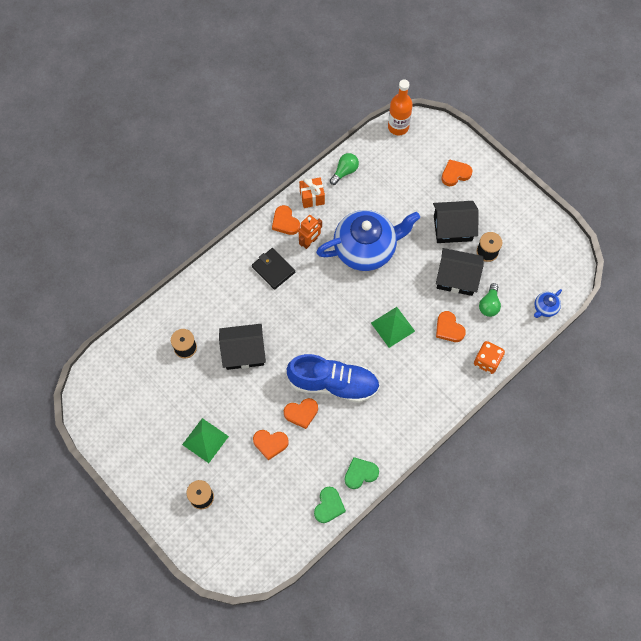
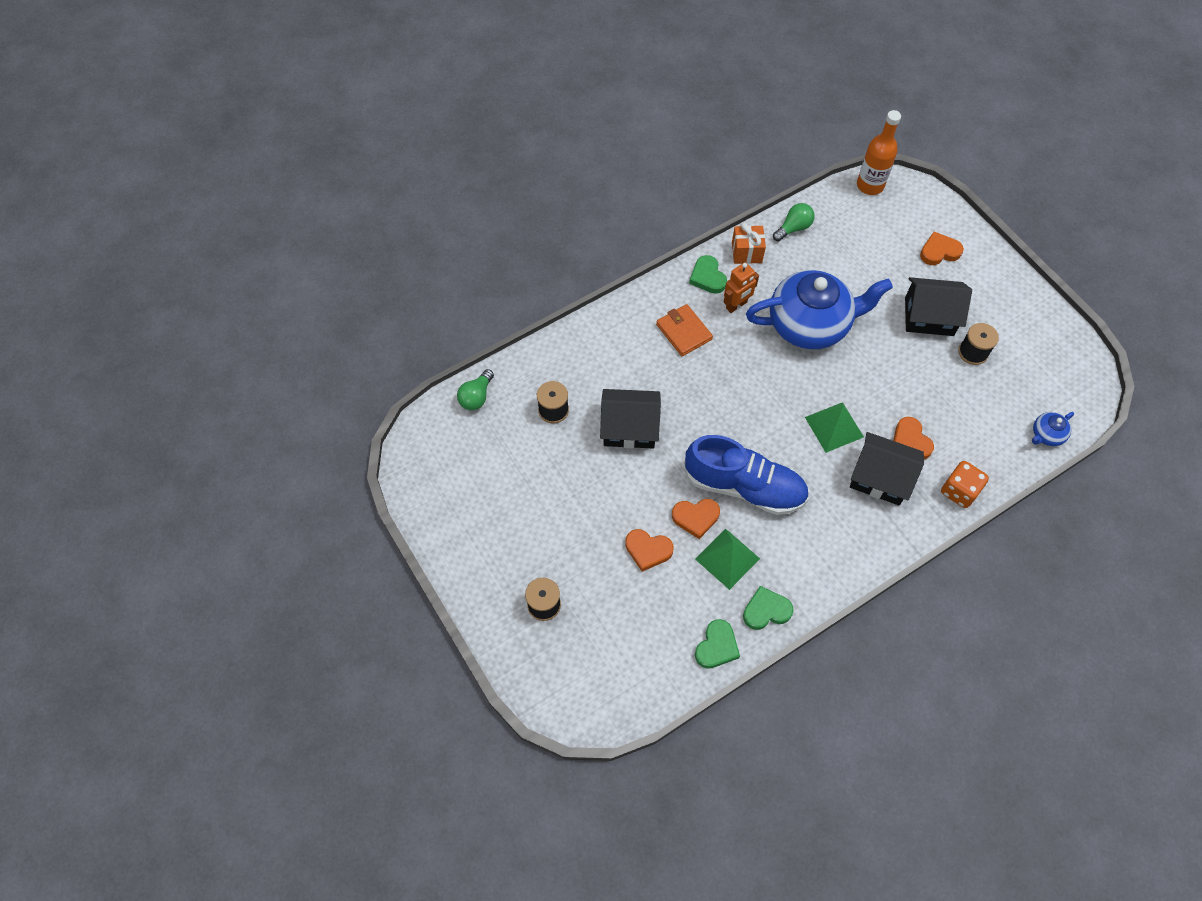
camera: 10 degrees right, 5 degrees down
(205, 440) = (560, 531): green pyramid -> green pyramid (727, 558)
(273, 269) = (684, 332): black wallet -> orange wallet
(285, 222) = (707, 277): orange heart -> green heart
(457, 278) = (928, 379): black house -> black house (880, 477)
(489, 305) = (969, 419): green light bulb -> green light bulb (476, 397)

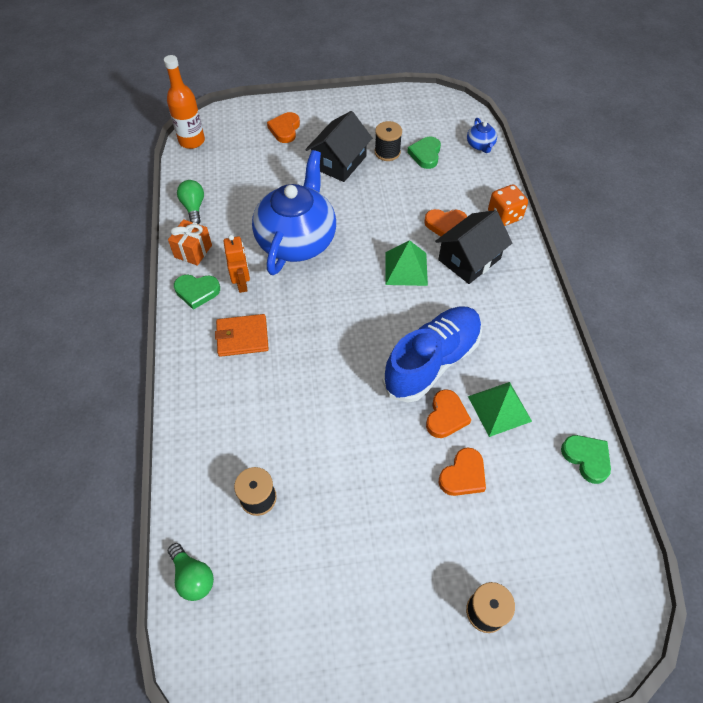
camera: 65 degrees left, 5 degrees down
(629, 428) = (319, 432): black house -> none
(766, 610) = (563, 400): green heart -> green heart (425, 154)

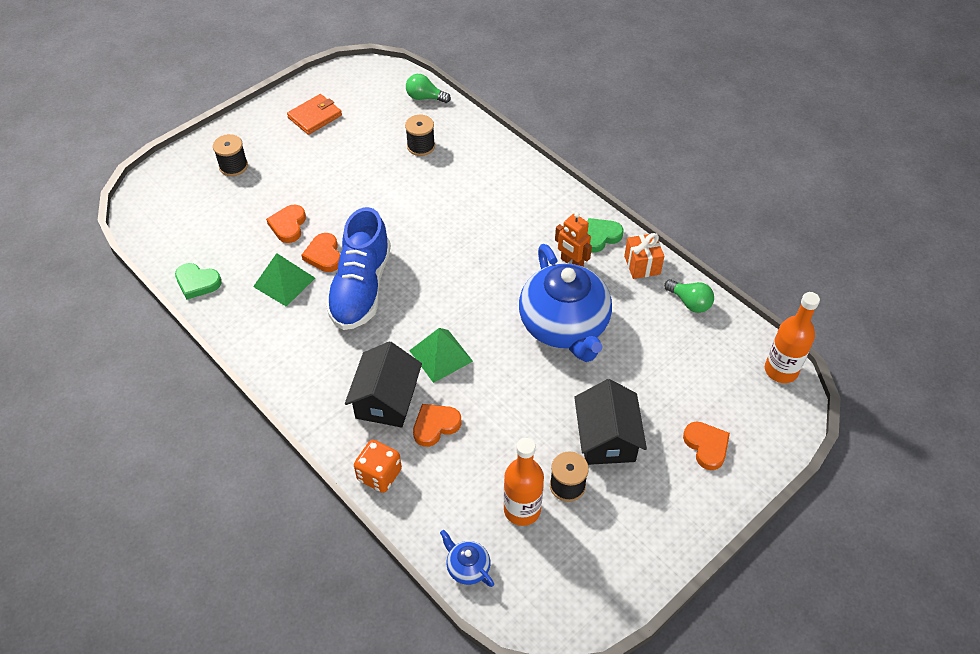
camera: 145 degrees right, 5 degrees down
(242, 337) = (528, 225): orange wallet -> orange wallet (315, 116)
(425, 154) = (522, 510): green heart -> orange bottle

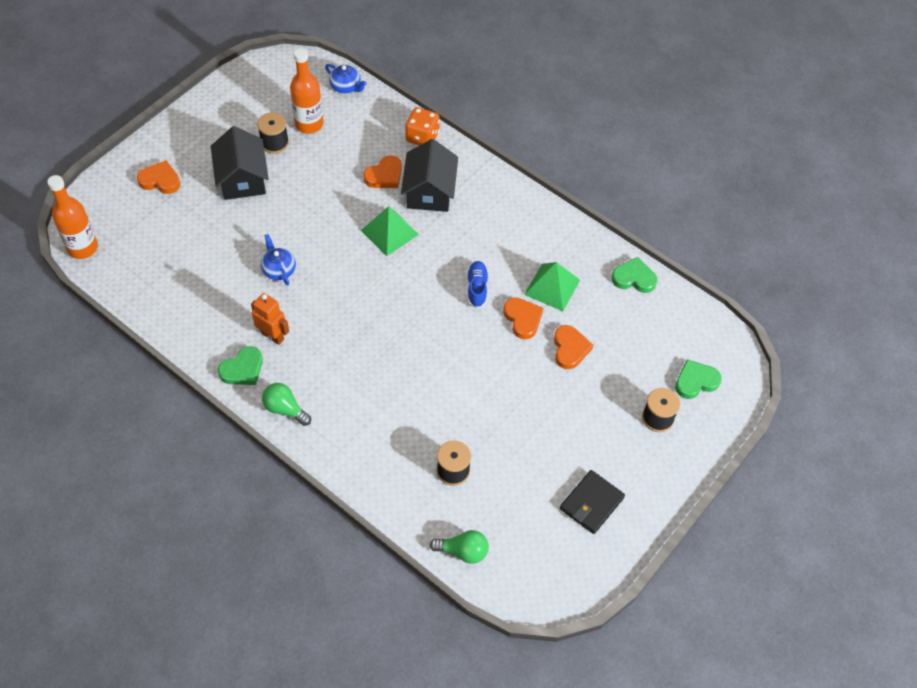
camera: 170 degrees right, 5 degrees up
(185, 190) = (695, 381): none -> green heart
(315, 116) = (591, 503): orange wallet -> black wallet
(361, 288) = (477, 288): blue shoe -> blue shoe, size x0.45
(564, 326) = (279, 269): blue teapot -> blue teapot, size x0.41
(642, 265) = (200, 340): orange gift -> none
(689, 302) = (157, 305): green light bulb -> green light bulb (285, 409)
(706, 446) = (160, 180): orange heart -> orange heart turned 135 degrees clockwise

